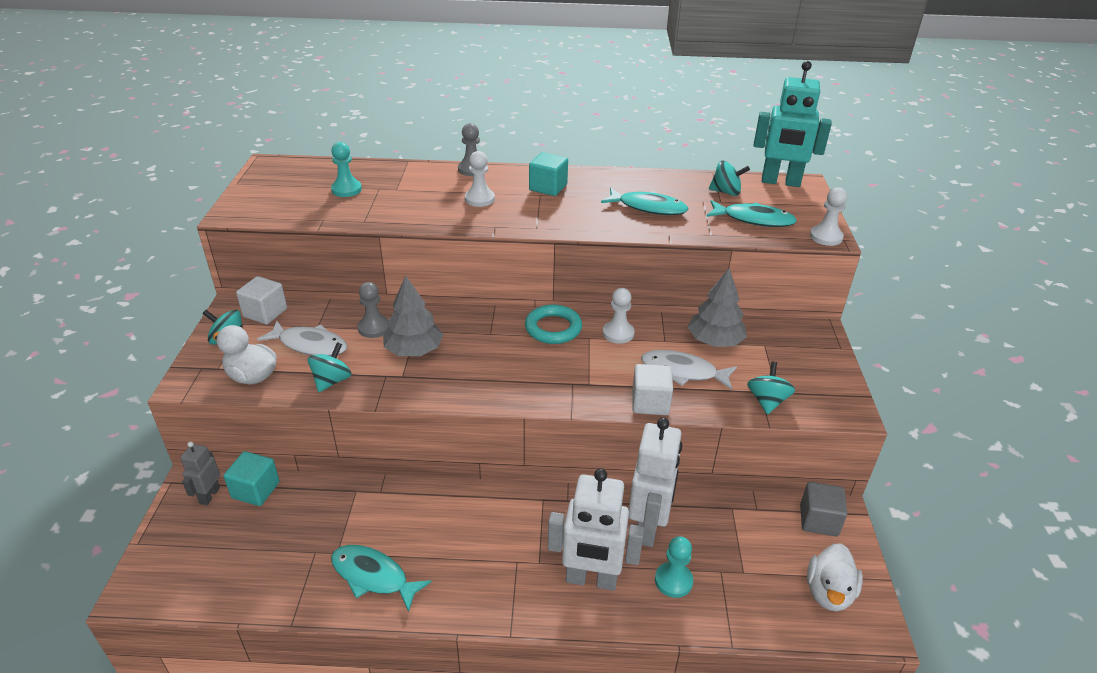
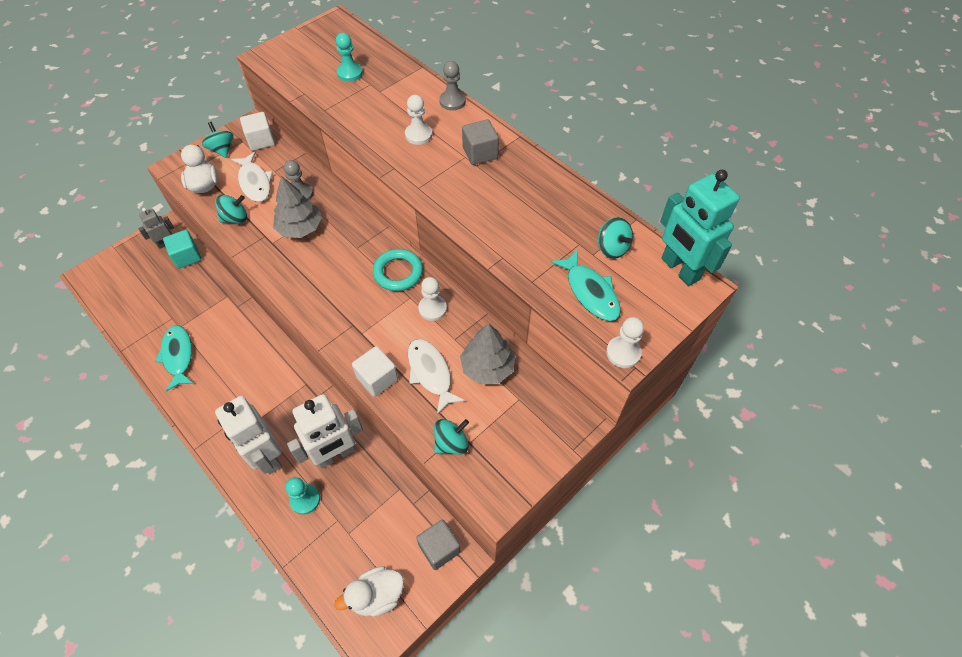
camera: 45 degrees right, 20 degrees up
(548, 187) = (480, 153): turquoise cube -> grey cube
(648, 207) = (524, 222): turquoise fish -> none

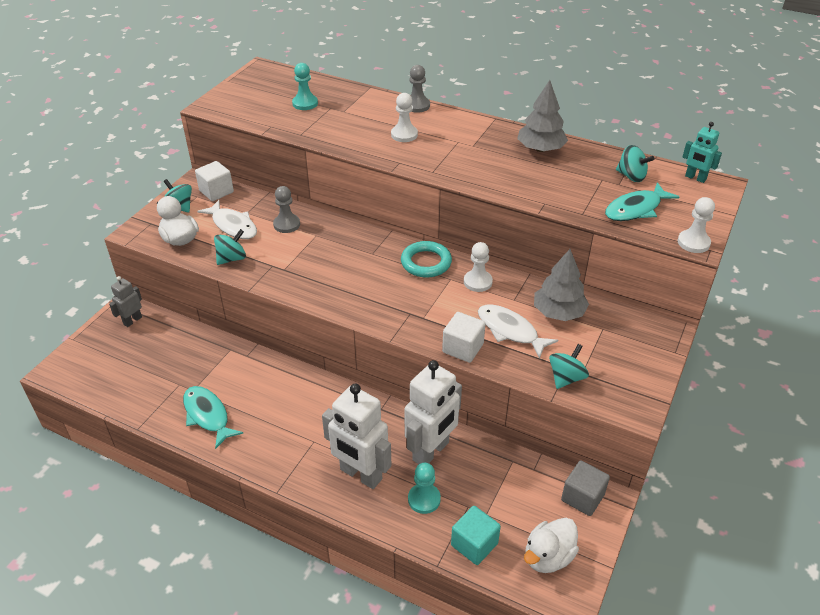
camera: 20 degrees left, 15 degrees down
(187, 256) = (164, 326): turquoise cube -> turquoise cube (474, 544)
(300, 228) = (305, 251): grey tree -> grey tree (540, 149)
(480, 153) = (470, 136): grey cube -> none
(590, 292) = (636, 209): turquoise fish -> turquoise fish turned 105 degrees clockwise
(679, 269) = (695, 178): turquoise robot -> turquoise robot, size x0.52

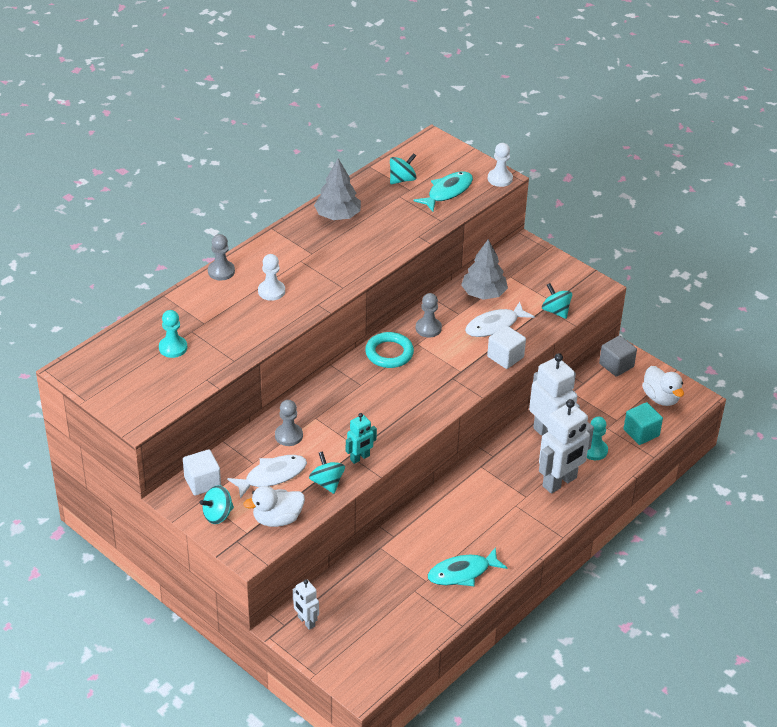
camera: 75 degrees left, 0 degrees up
(132, 320) = (306, 622): grey robot -> white robot
(477, 282) = (428, 328): white pawn -> grey pawn
(636, 209) = (447, 192): turquoise fish -> turquoise fish turned 120 degrees counterclockwise
(695, 178) = (419, 148): turquoise robot -> turquoise robot (360, 458)

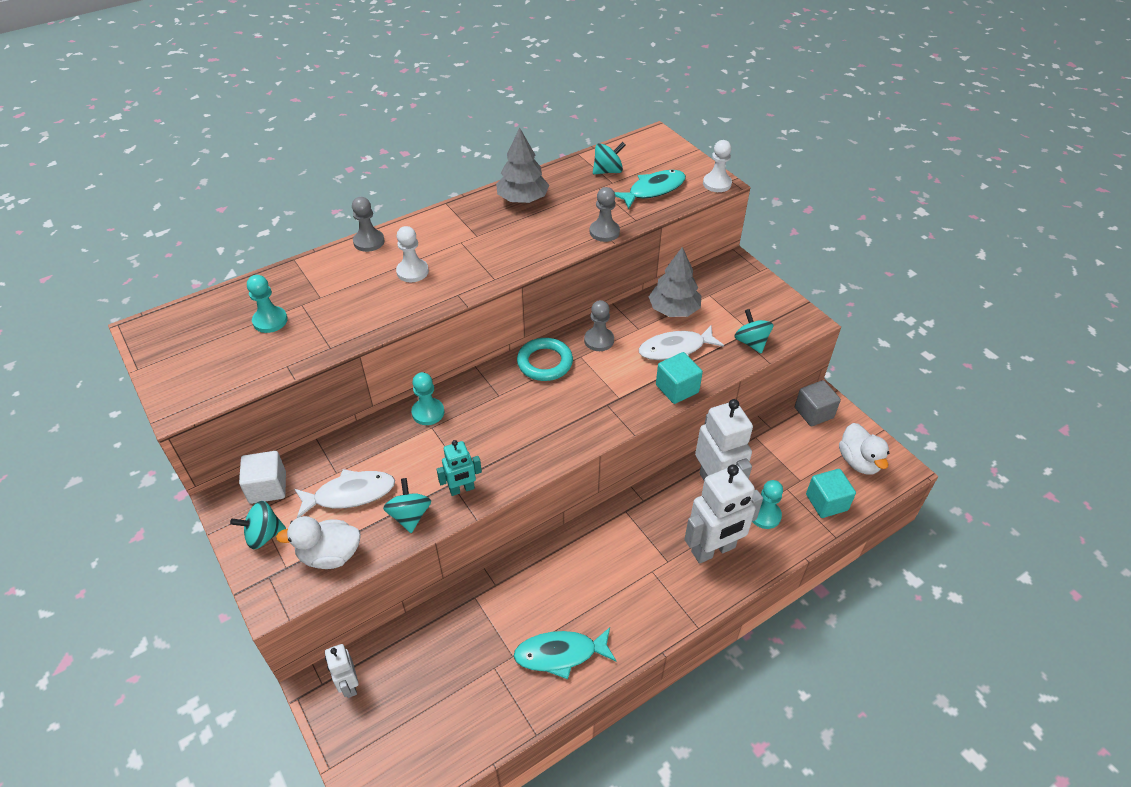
camera: 15 degrees right, 5 degrees up
(288, 436) = (392, 445): grey pawn -> grey pawn (604, 232)
(307, 407) = (428, 412): none -> turquoise pawn
(505, 357) = (677, 389): white cube -> turquoise cube

